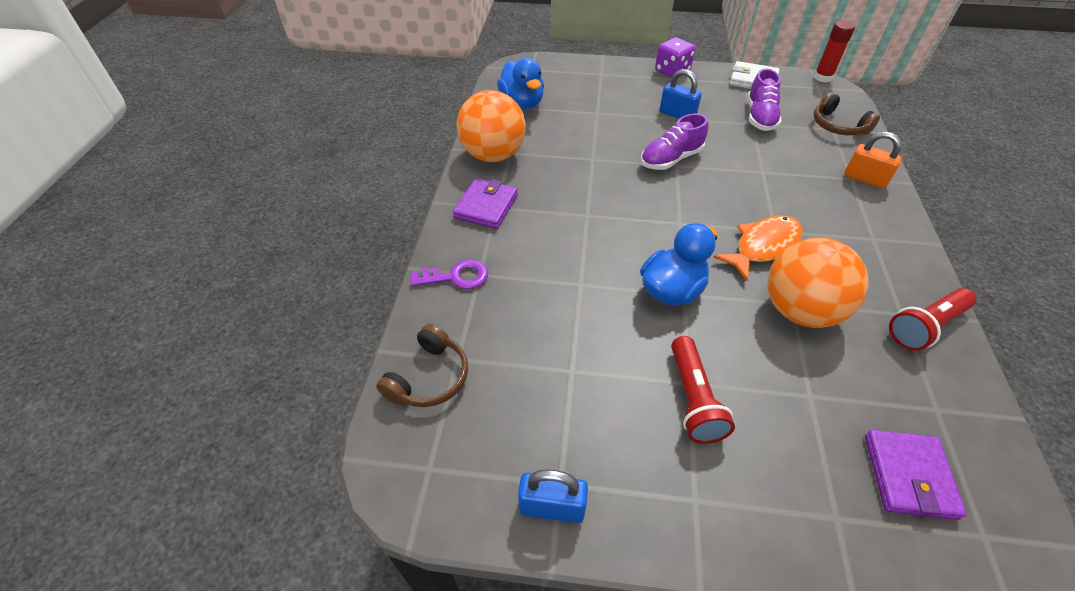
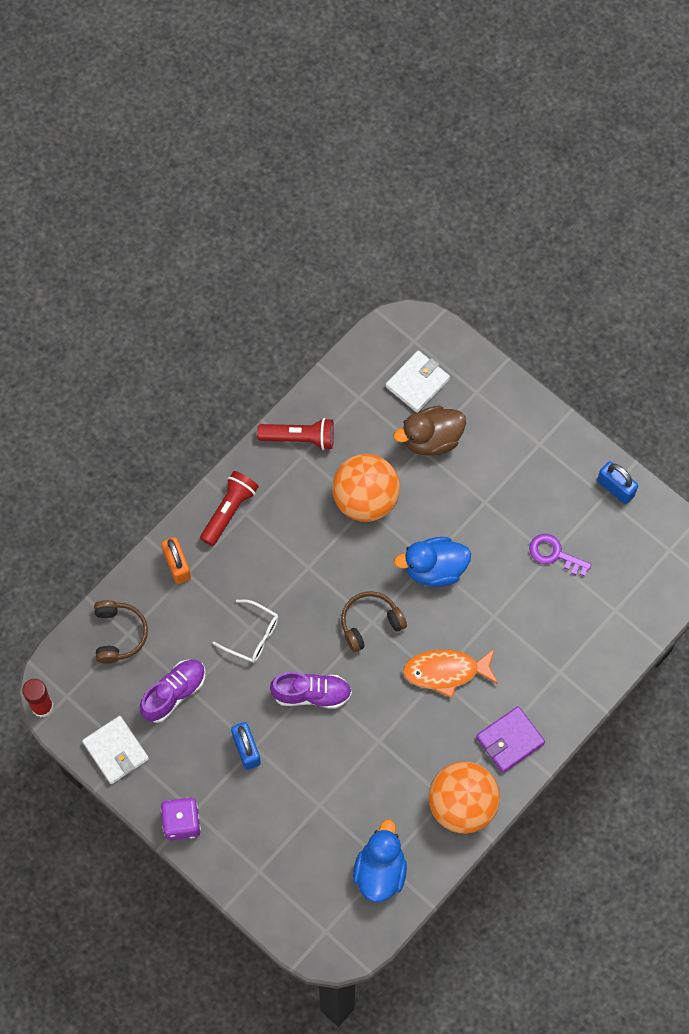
camera: 145 degrees left, 20 degrees up
(429, 377) = (639, 607): brown headphones -> brown headphones (370, 623)
(456, 277) = (577, 679): purple key -> purple key (554, 554)
(693, 399) = (491, 491): red flashlight -> red flashlight (229, 511)
(755, 168) = (252, 635): none -> white glasses
(763, 246) = (333, 560): orange fish -> orange fish (446, 671)
(814, 415) = (431, 439): none -> brown duck
(908, 476) = (417, 383): purple wallet -> white wallet

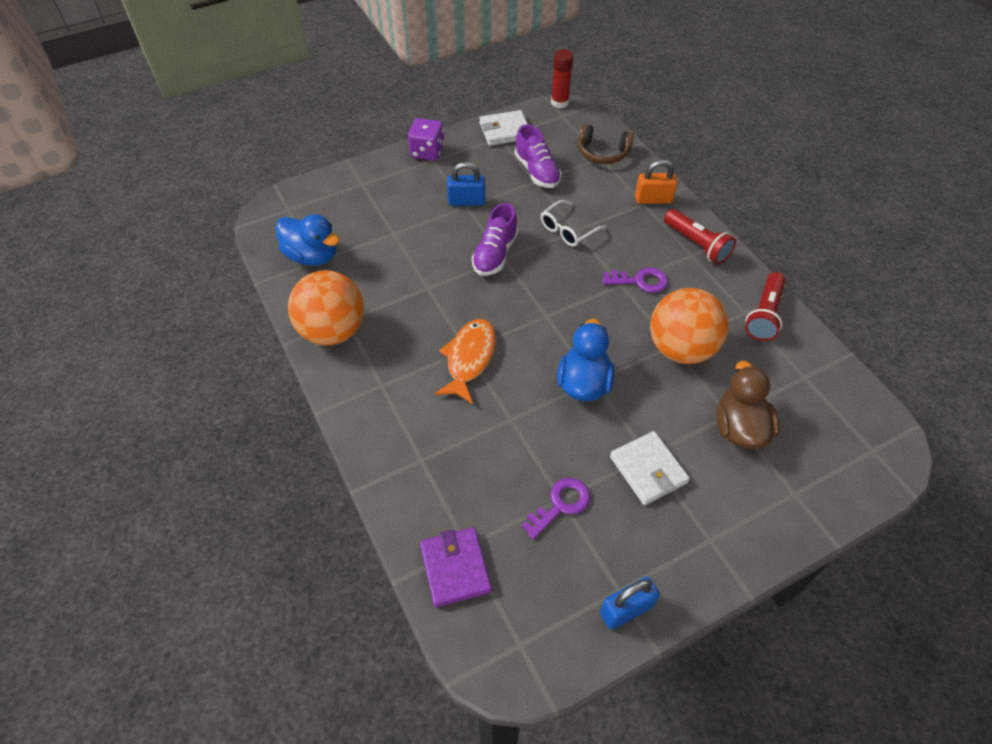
camera: 110 degrees right, 15 degrees down
(297, 551) = (640, 281): none -> purple key
(370, 623) = (545, 314): brown headphones -> none
(417, 383) = (815, 437): white wallet -> white wallet (648, 470)
(510, 740) = (372, 389): purple wallet -> purple wallet (455, 568)

